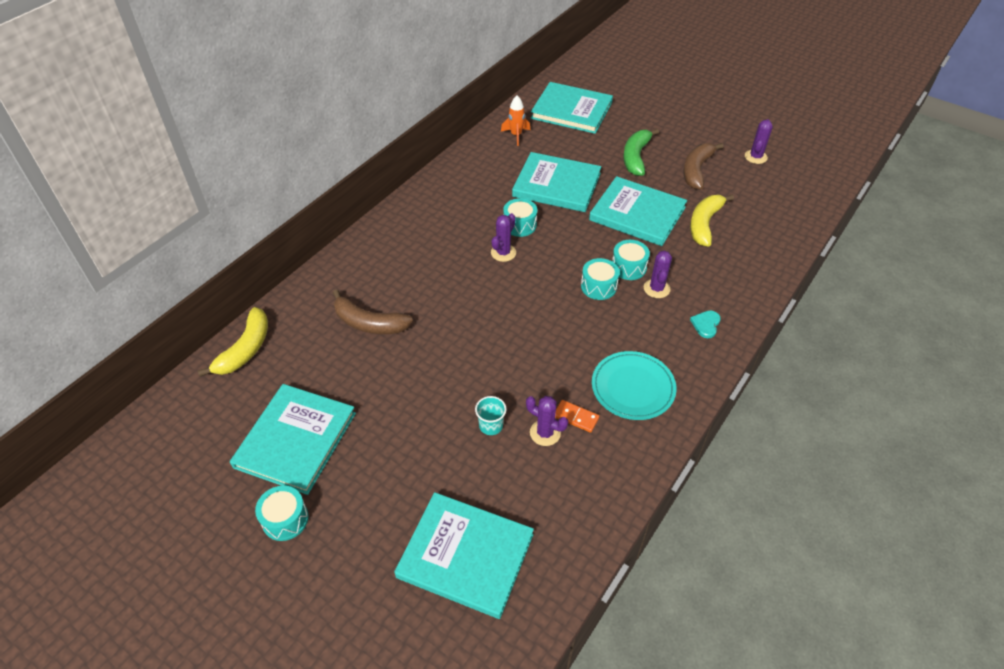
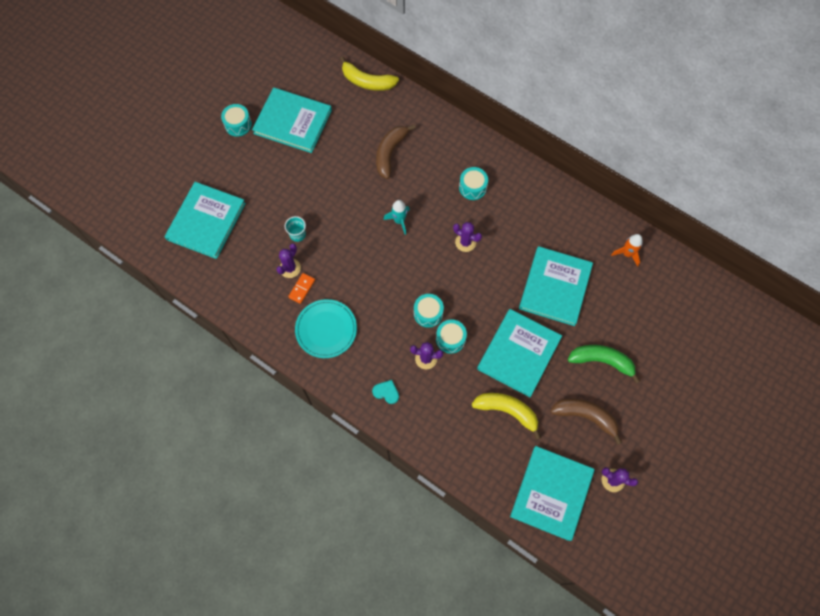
camera: 90 degrees right, 20 degrees up
(472, 313) = (399, 221): none -> turquoise rocket
(520, 225) = (500, 255): turquoise drum -> turquoise drum (472, 187)
(571, 110) = (674, 306): turquoise book -> turquoise book (551, 493)

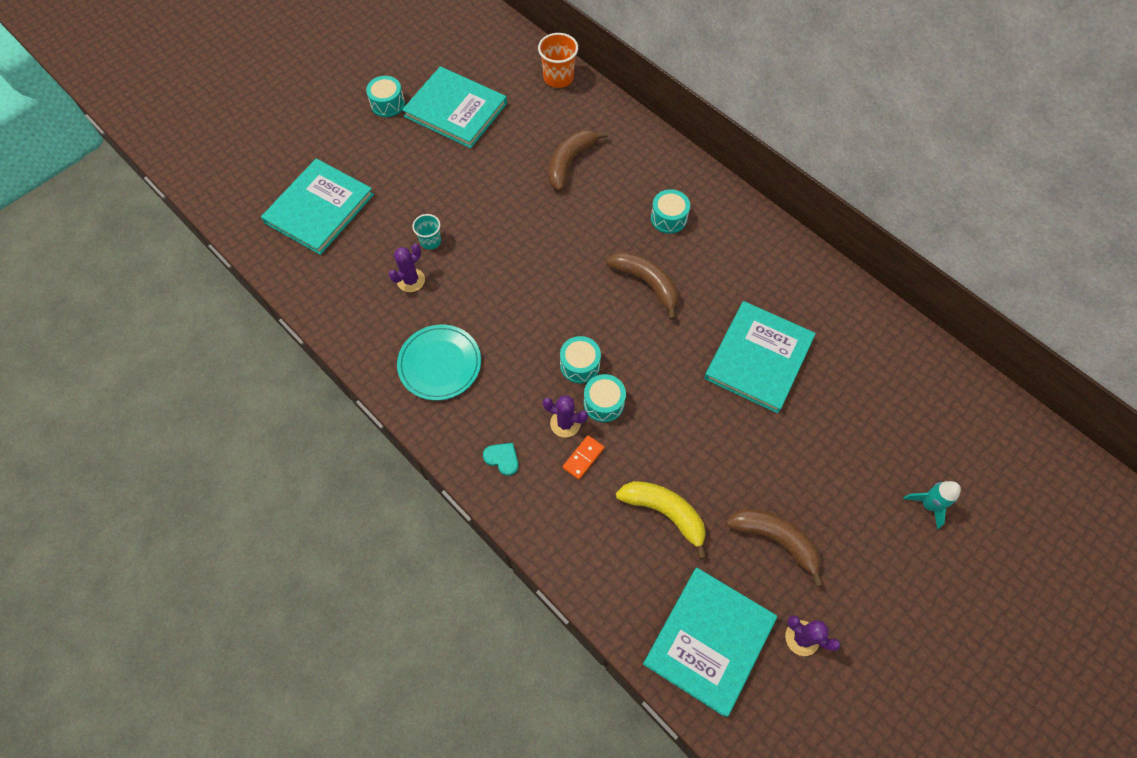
camera: 10 degrees right, 5 degrees down
(302, 288) = (420, 308): orange domino -> orange domino (583, 458)
(367, 81) = (558, 78): yellow banana -> orange cup
(399, 221) = (565, 244): turquoise rocket -> turquoise rocket (928, 505)
(465, 242) = (647, 283): purple cactus -> brown banana
(518, 353) = (694, 437): turquoise book -> none
(602, 361) = (809, 467): green banana -> none
(627, 254) = (864, 331): orange rocket -> none

